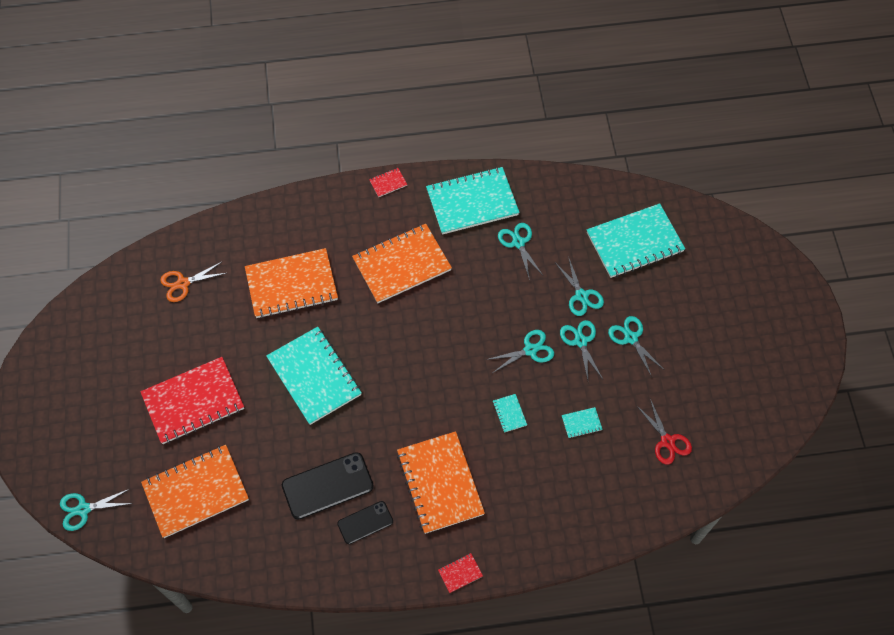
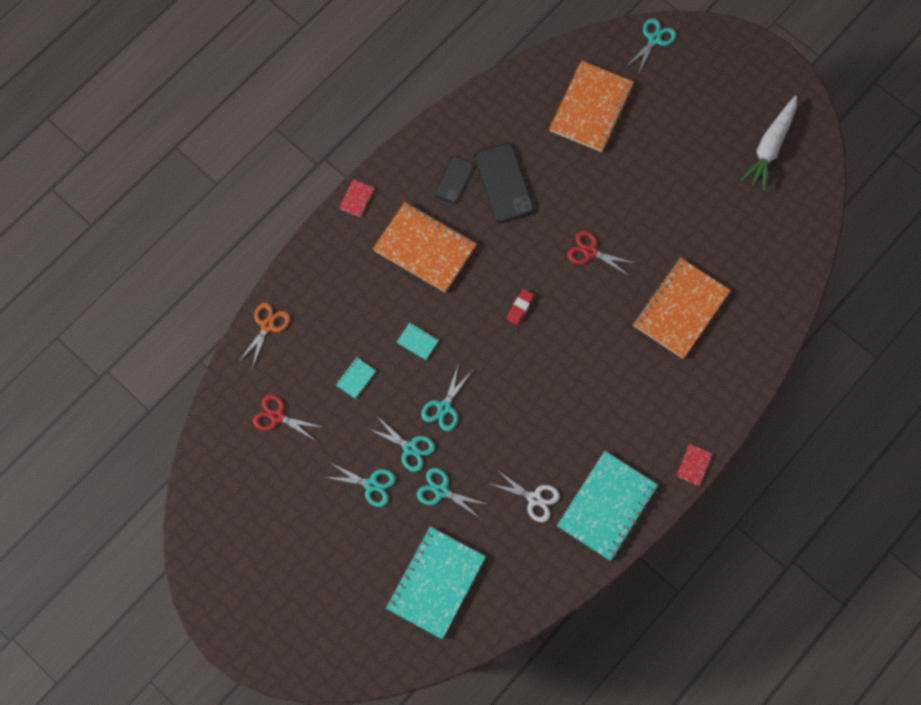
camera: 140 degrees right, 10 degrees up
(98, 346) = (770, 147): none -> white carrot
(183, 283) = (763, 242): orange scissors -> orange scissors (267, 326)
(193, 401) = (659, 164): red notebook -> none
(314, 376) = (590, 252): turquoise notebook -> red scissors
(327, 486) = (503, 183): black phone -> black phone turned 45 degrees counterclockwise
(402, 265) = (611, 398): orange notebook -> none
(408, 377) = (520, 307): none -> red eraser
(518, 243) = (534, 498): turquoise scissors -> white scissors

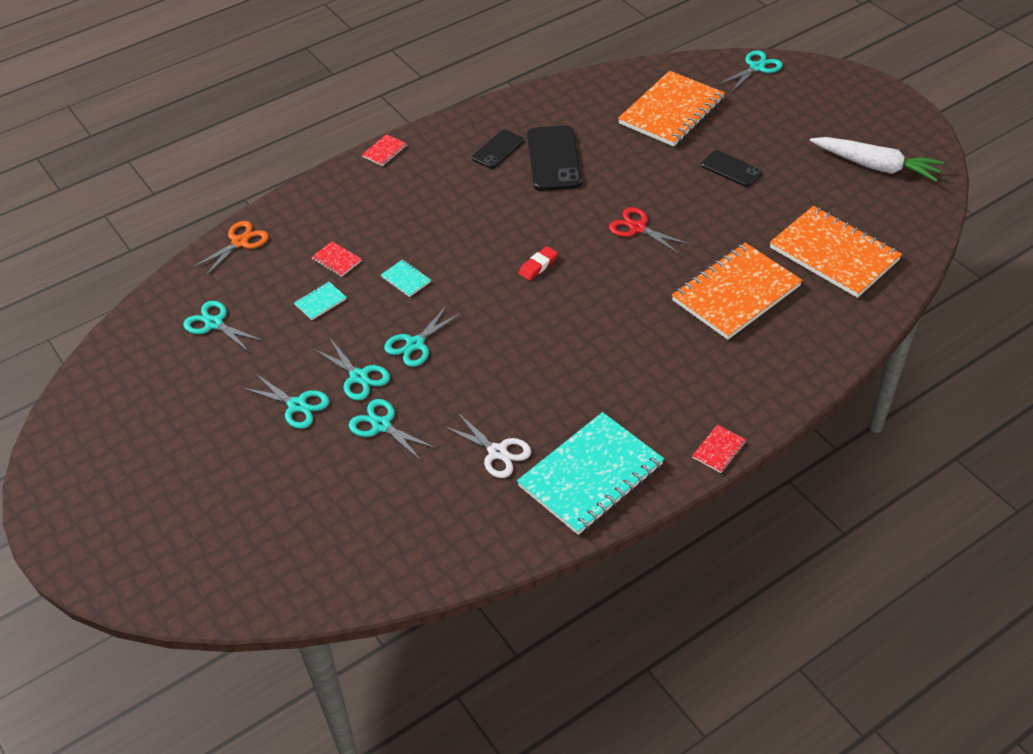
camera: 15 degrees right, 25 degrees down
(277, 416) = (214, 324): red scissors -> turquoise scissors
(355, 331) = (336, 260): none -> red notebook
(425, 248) = (444, 201): orange notebook -> orange notebook (834, 254)
(436, 582) = (339, 521): turquoise notebook -> none
(653, 170) = (731, 169): none -> black phone
(770, 147) = (876, 166): white carrot -> white carrot turned 105 degrees counterclockwise

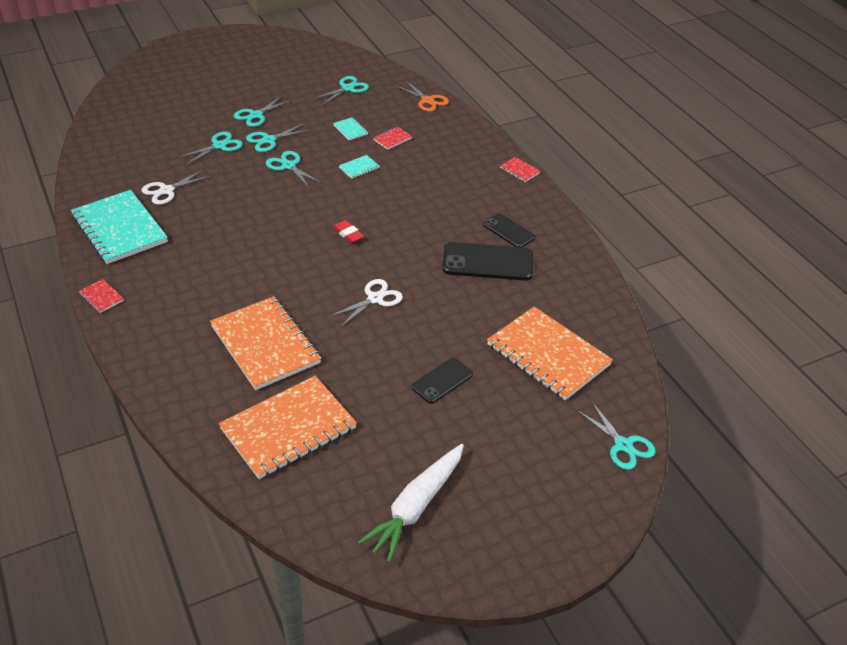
camera: 95 degrees right, 5 degrees down
(638, 228) = (375, 299): red scissors -> white scissors

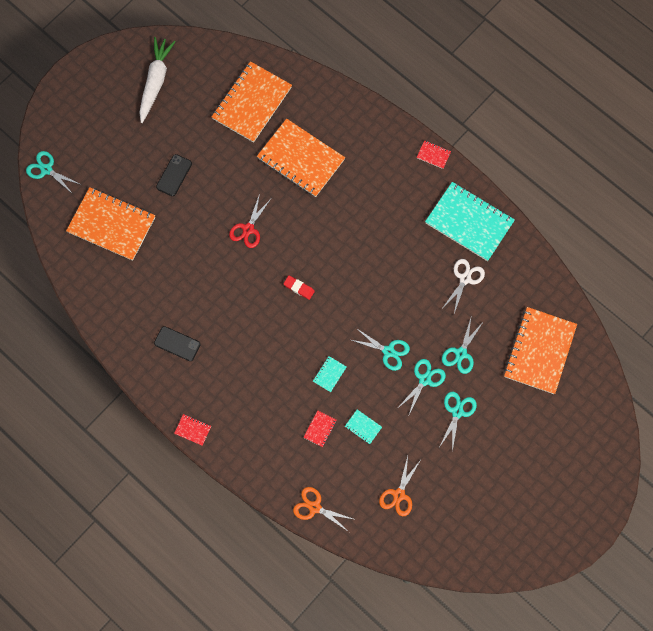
camera: 160 degrees right, 30 degrees up
(144, 127) = (539, 351): none -> orange notebook
(347, 88) = (399, 494): turquoise scissors -> orange scissors
(375, 299) = (248, 229): white scissors -> red scissors
(487, 262) = (182, 300): black phone -> none

